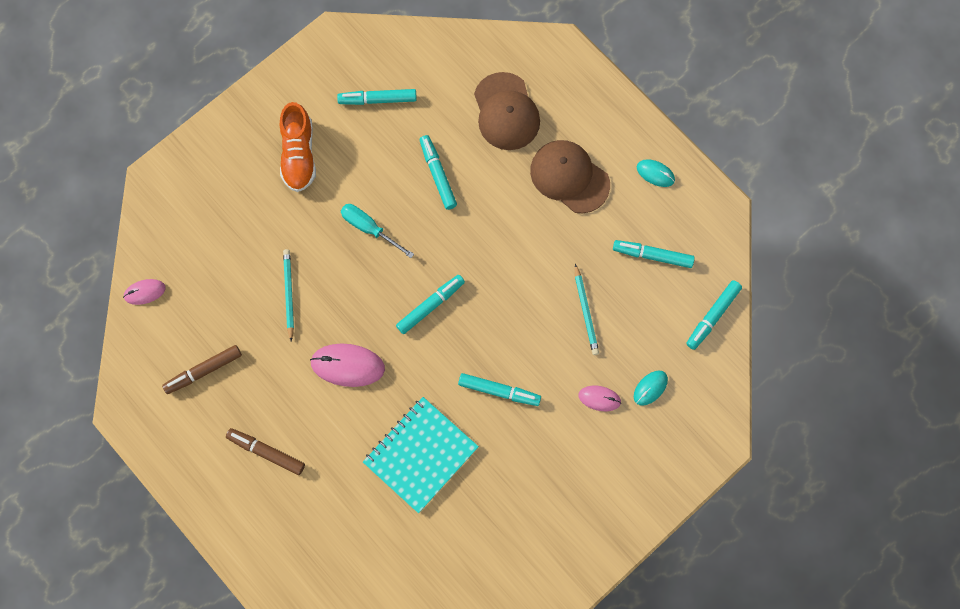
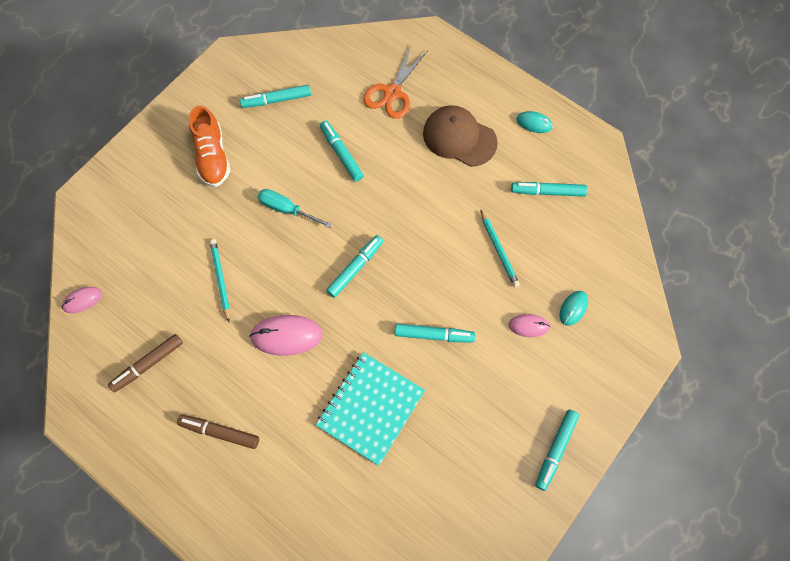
camera: 10 degrees left, 5 degrees down
(506, 112) = (392, 93): brown cap -> orange scissors
(712, 316) = (614, 235): turquoise marker -> turquoise marker (555, 450)

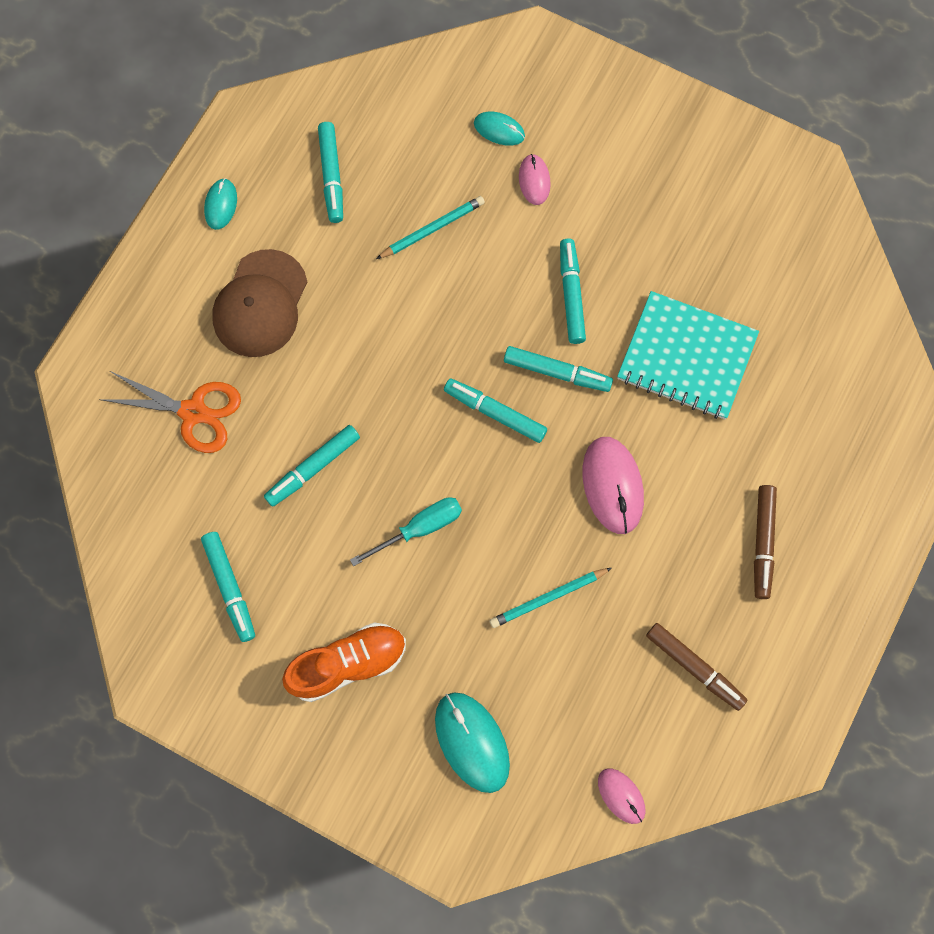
camera: 100 degrees left, 5 degrees up
(144, 218) = (472, 742): none -> turquoise mouse
(287, 209) = (420, 528): turquoise screwdriver -> turquoise screwdriver turned 135 degrees counterclockwise
(555, 450) = (687, 134): turquoise marker -> turquoise marker (557, 372)

